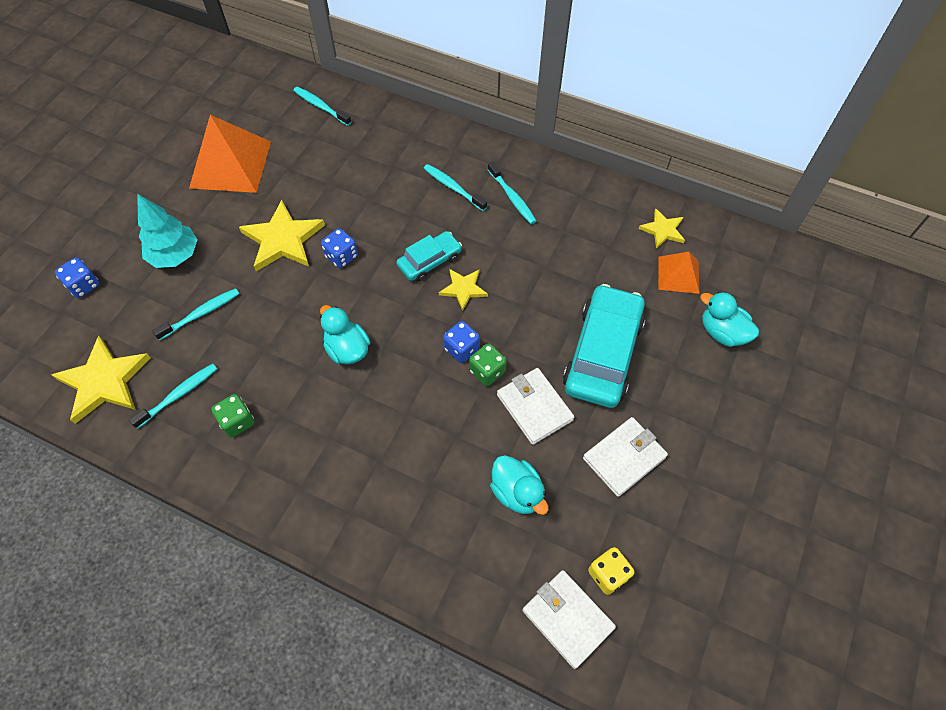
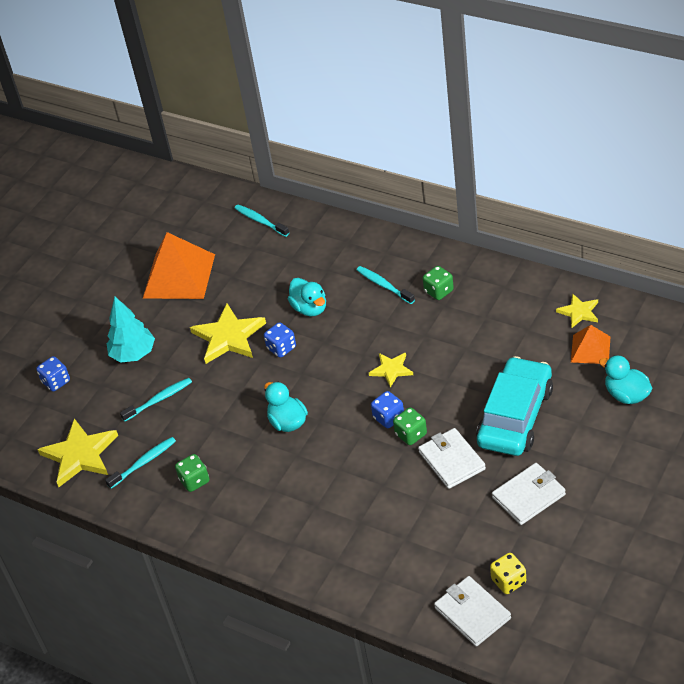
camera: 10 degrees right, 15 degrees down
(429, 261) = (361, 348): turquoise car -> none
(512, 197) = (439, 291): turquoise toothbrush -> green dice
(517, 492) = (434, 525): turquoise duck -> turquoise duck (310, 308)

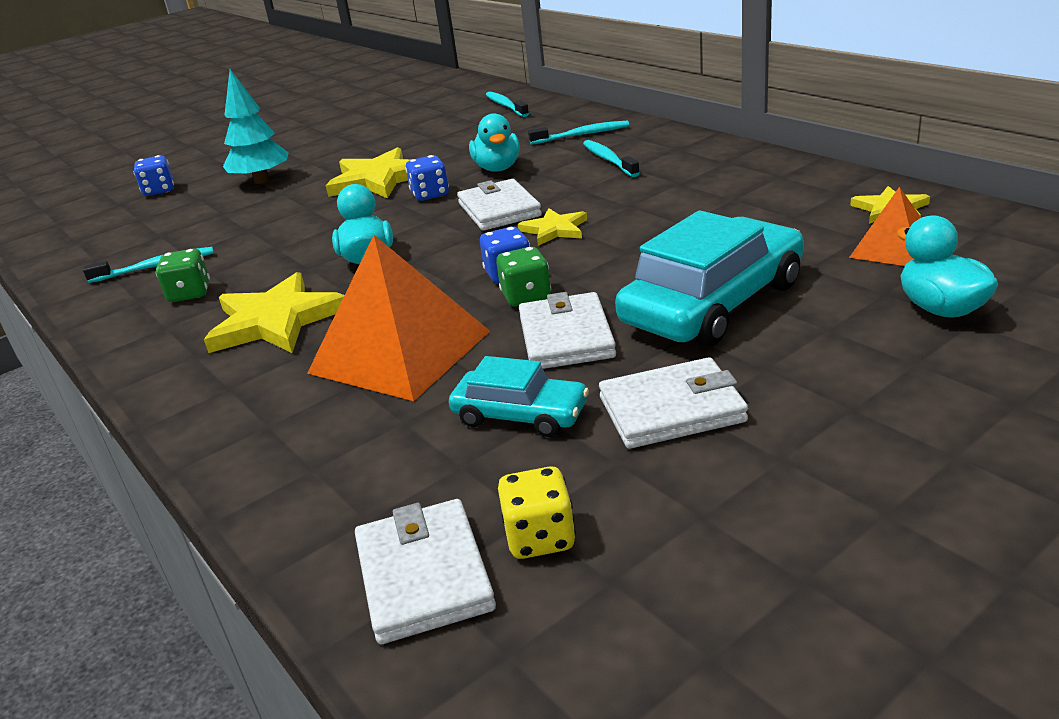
camera: 20 degrees right, 15 degrees down
(80, 455) = (101, 249): yellow star -> yellow star (276, 321)
(159, 400) = (242, 217): turquoise toothbrush -> turquoise toothbrush (582, 135)
(179, 276) = (377, 133): orange pyramid -> orange pyramid (400, 351)
(342, 356) = (499, 210): none -> white wallet
(439, 291) = (680, 171): green dice -> none
(460, 519) = (520, 414): none -> turquoise car

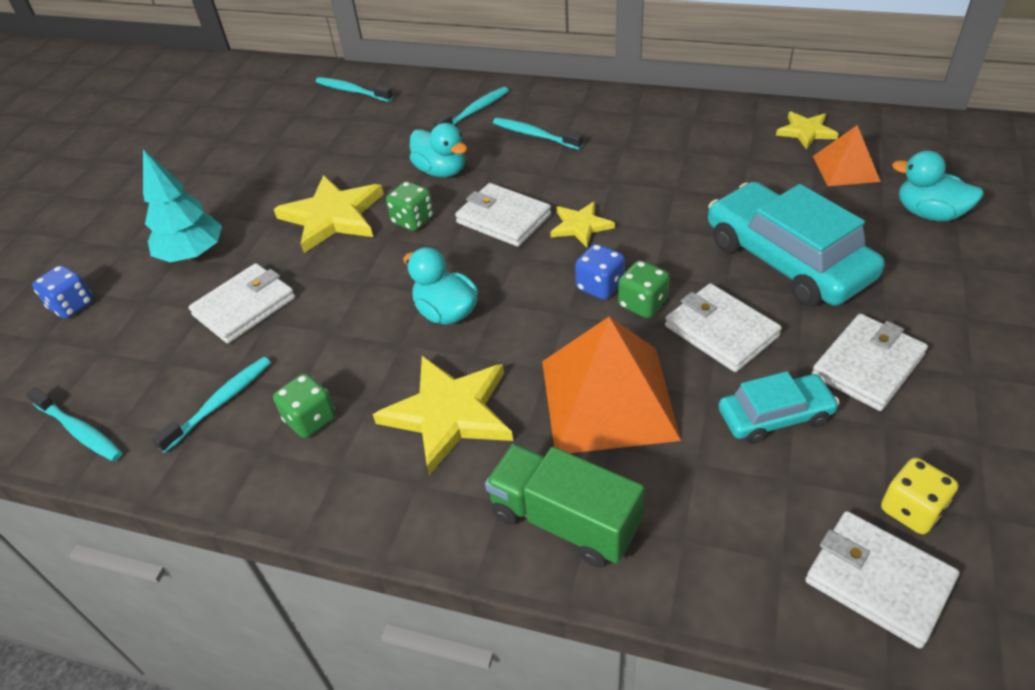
camera: 35 degrees left, 15 degrees up
(68, 257) = (79, 431): none -> turquoise toothbrush
(247, 218) = (244, 307): none -> white wallet
(249, 417) = (564, 520): none -> green truck
(430, 195) = (413, 220): blue dice -> green dice
(713, 303) = (787, 260): turquoise car -> turquoise car turned 45 degrees counterclockwise

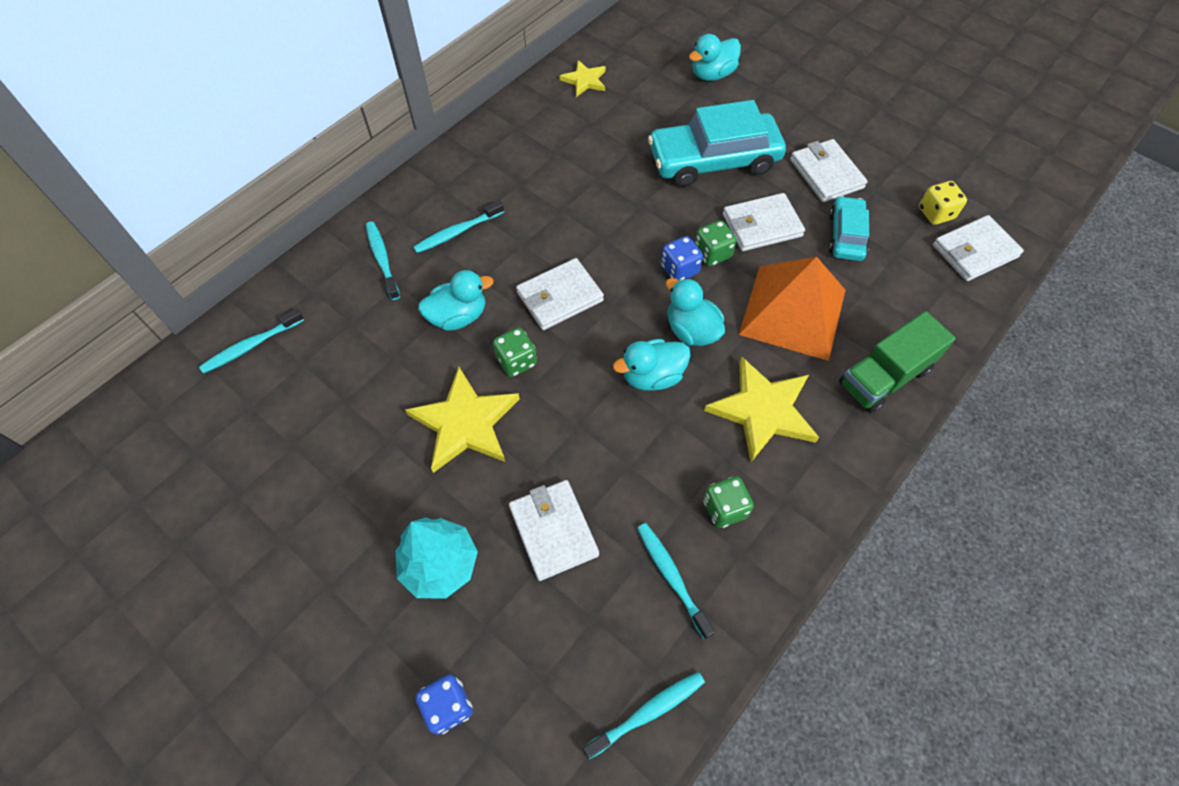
camera: 70 degrees left, 15 degrees up
(523, 322) = (691, 330): none -> turquoise duck
(580, 226) = (603, 252): yellow star -> none
(846, 168) = (640, 84): orange pyramid -> none

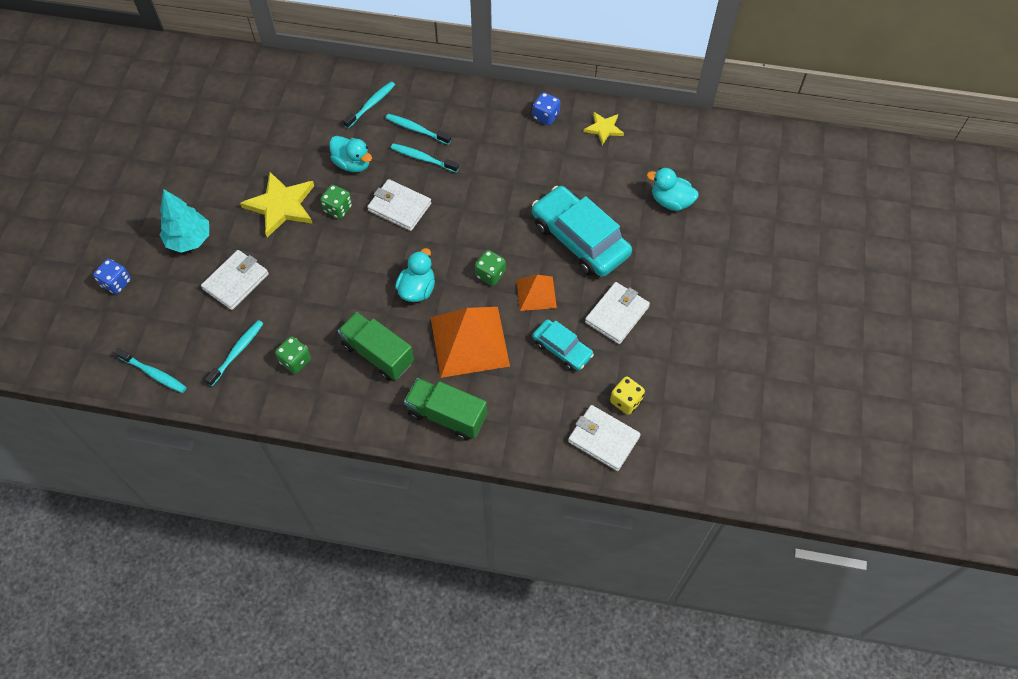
camera: 60 degrees right, 0 degrees up
(251, 346) = (274, 81): turquoise toothbrush -> turquoise toothbrush (423, 158)
(652, 376) = (368, 283): turquoise duck -> none
(679, 269) = (464, 261): blue dice -> blue dice (545, 116)
(762, 225) = (536, 293): white wallet -> orange pyramid
(763, 410) = (378, 354): yellow star -> green truck
(846, 235) = (562, 349): turquoise car -> turquoise car turned 60 degrees clockwise

